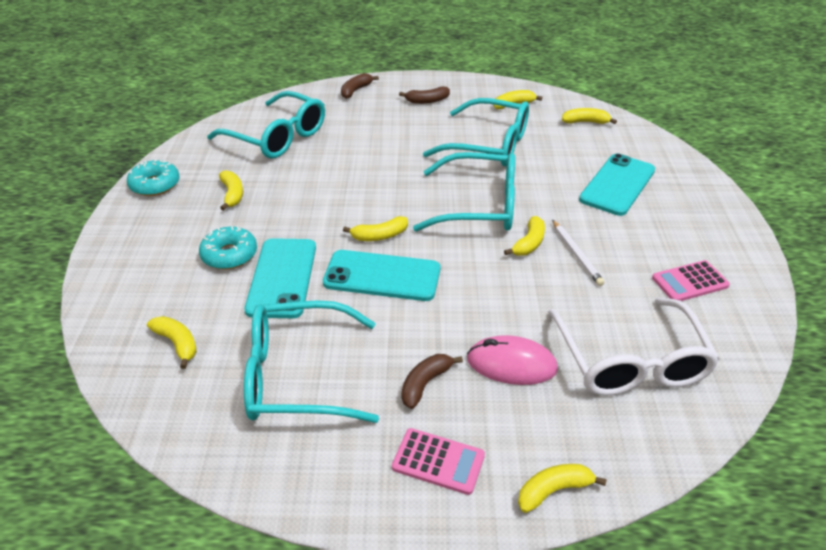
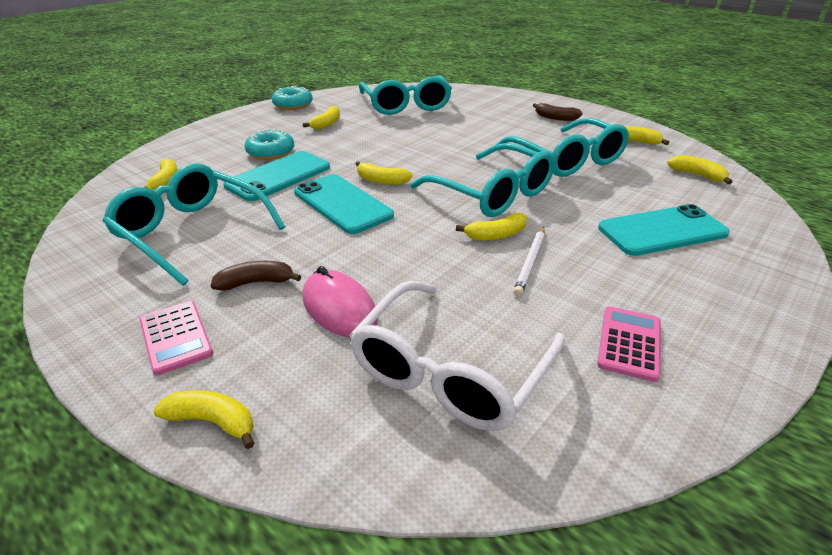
camera: 40 degrees right, 5 degrees down
(356, 90) = (505, 97): brown banana -> none
(690, 282) = (629, 343): pink calculator -> pink calculator turned 90 degrees clockwise

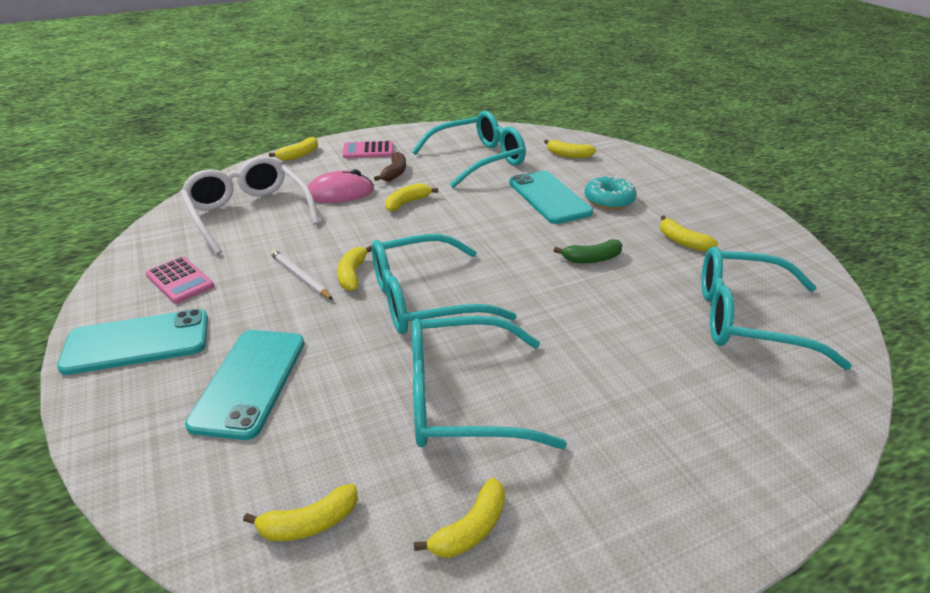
camera: 115 degrees right, 0 degrees up
(293, 105) = (763, 230): turquoise donut -> none
(342, 204) = (472, 216): turquoise phone -> turquoise phone (137, 342)
(376, 147) = (591, 259): none -> green banana
(381, 180) = (503, 244): yellow banana -> yellow banana (407, 203)
(555, 118) = (635, 476): brown banana -> none

